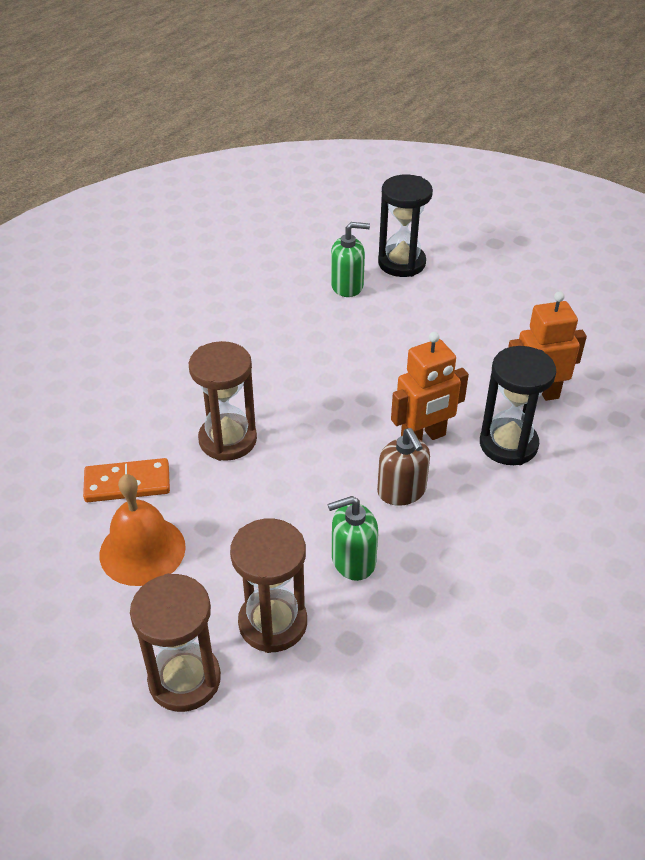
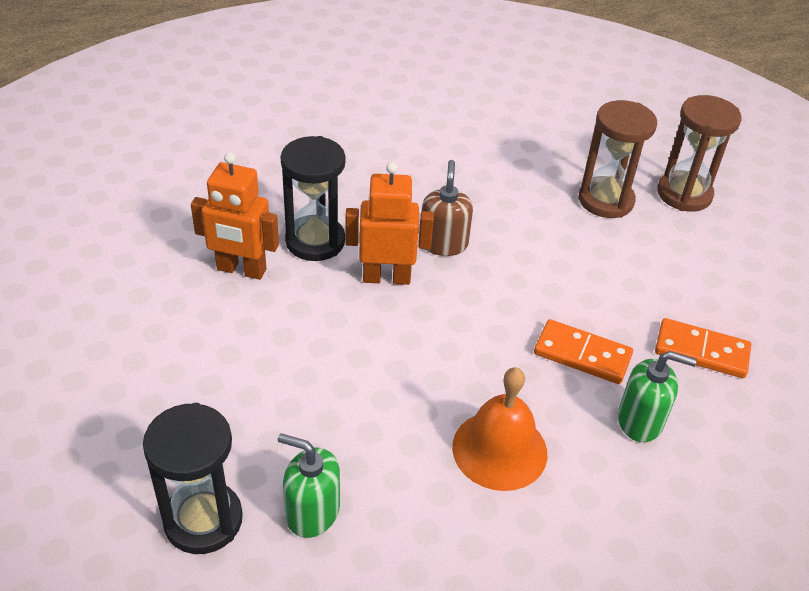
camera: 155 degrees left, 0 degrees up
(142, 550) = (698, 286): orange bell -> orange bell (499, 449)
(228, 440) = (582, 354): brown hourglass -> orange domino
(353, 560) = (520, 213): green soap dispenser -> green soap dispenser (640, 421)

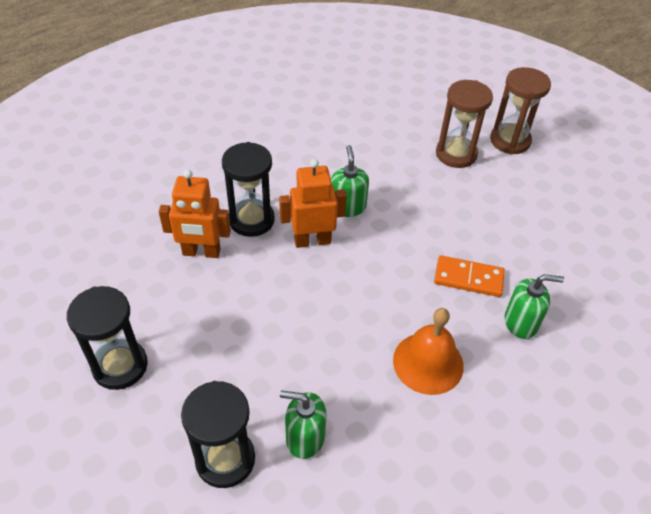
camera: 10 degrees left, 5 degrees up
(104, 386) = (120, 366): none -> black hourglass
(443, 243) = (347, 207): brown soap dispenser -> green soap dispenser
(701, 351) = (550, 261): orange domino -> none

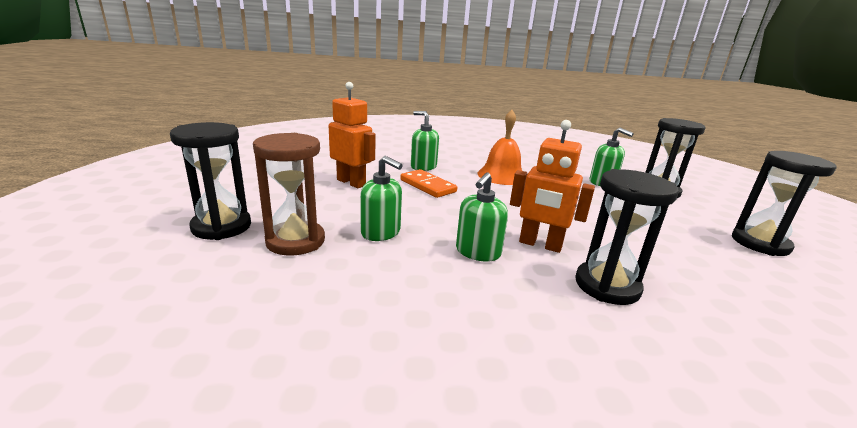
camera: 145 degrees left, 25 degrees down
(201, 252) = (681, 282): orange robot -> orange robot (351, 182)
(423, 189) = (381, 232): none -> green soap dispenser
(510, 141) = (222, 227): brown hourglass -> black hourglass

